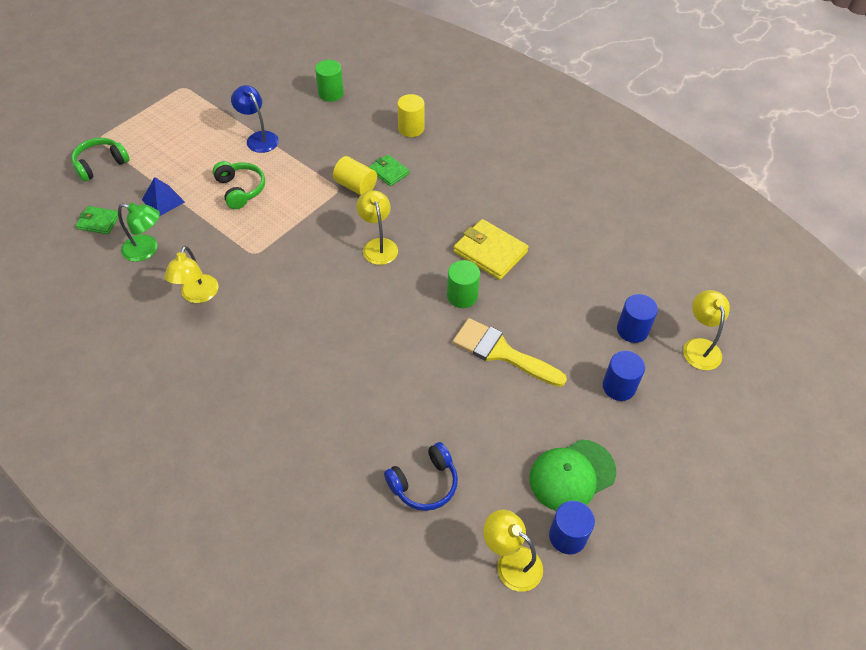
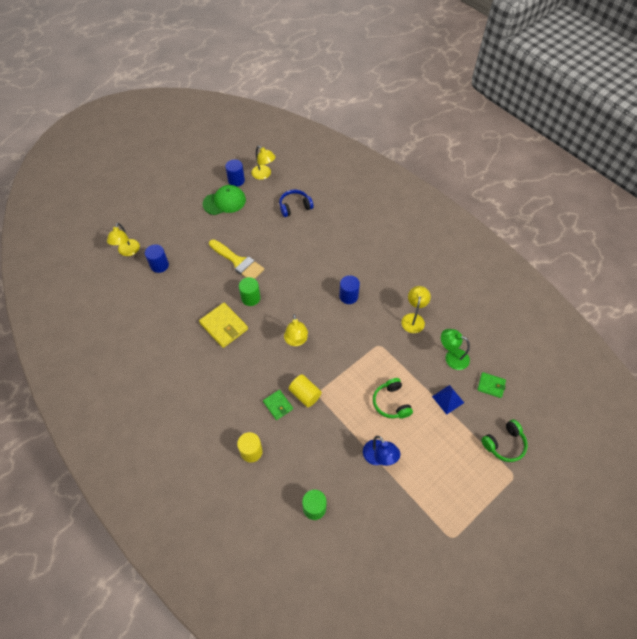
camera: 170 degrees left, 5 degrees up
(619, 387) = (182, 237): blue cylinder -> blue cylinder (348, 296)

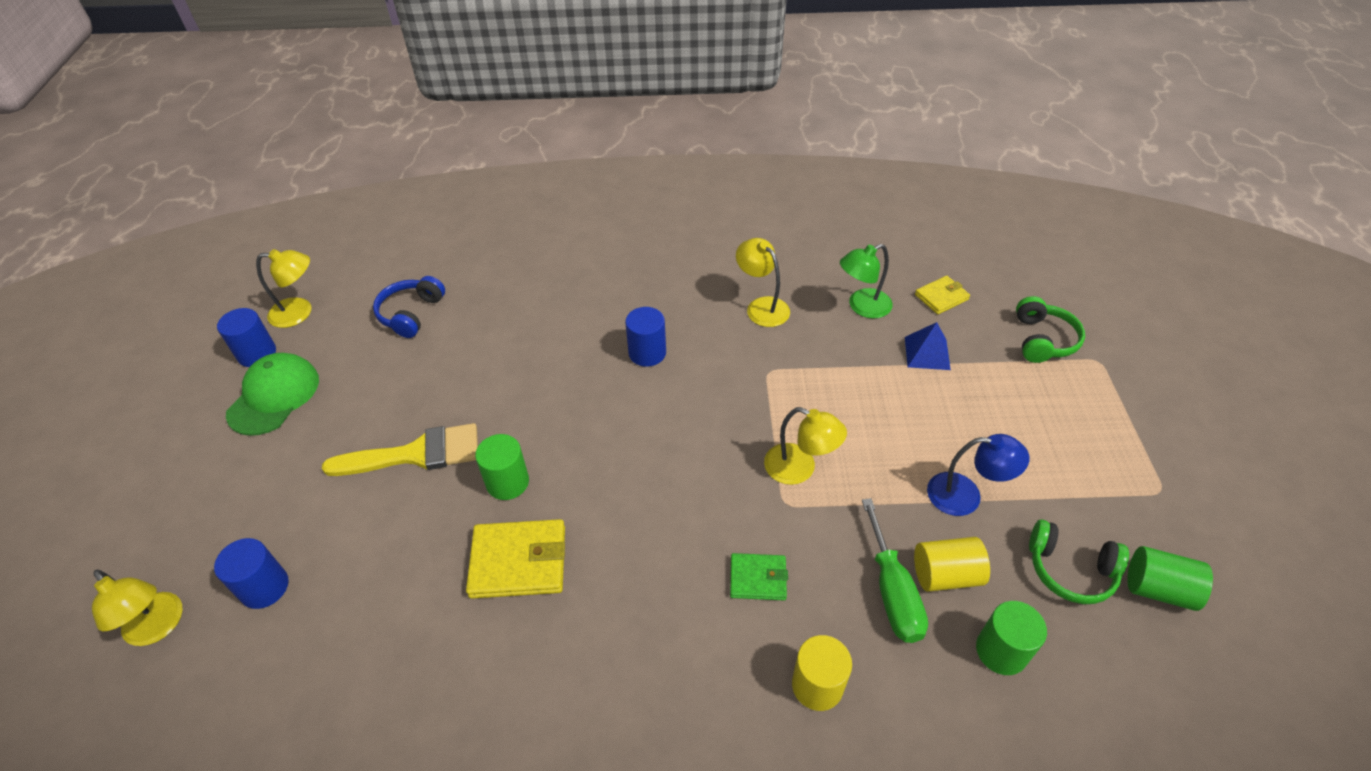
camera: 50 degrees left, 10 degrees down
(296, 340) = (658, 470): yellow lamp -> yellow lamp (799, 469)
(305, 395) = (771, 524): yellow cylinder -> yellow cylinder (945, 575)
(309, 455) = (892, 591): none -> green screwdriver
(391, 403) = (880, 419): green headphones -> green headphones (1070, 570)
(393, 557) = (1158, 589): none -> green cylinder
(491, 385) = (941, 297): green wallet -> yellow wallet

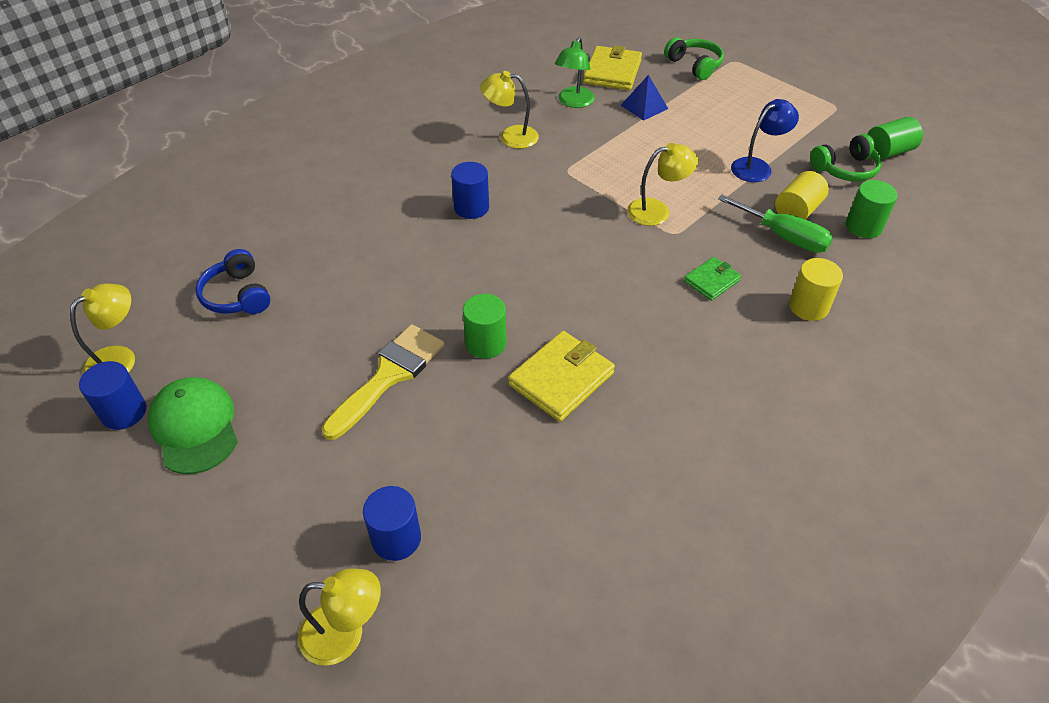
camera: 45 degrees left, 0 degrees up
(941, 297) = (612, 72): yellow wallet -> yellow wallet, size x1.69

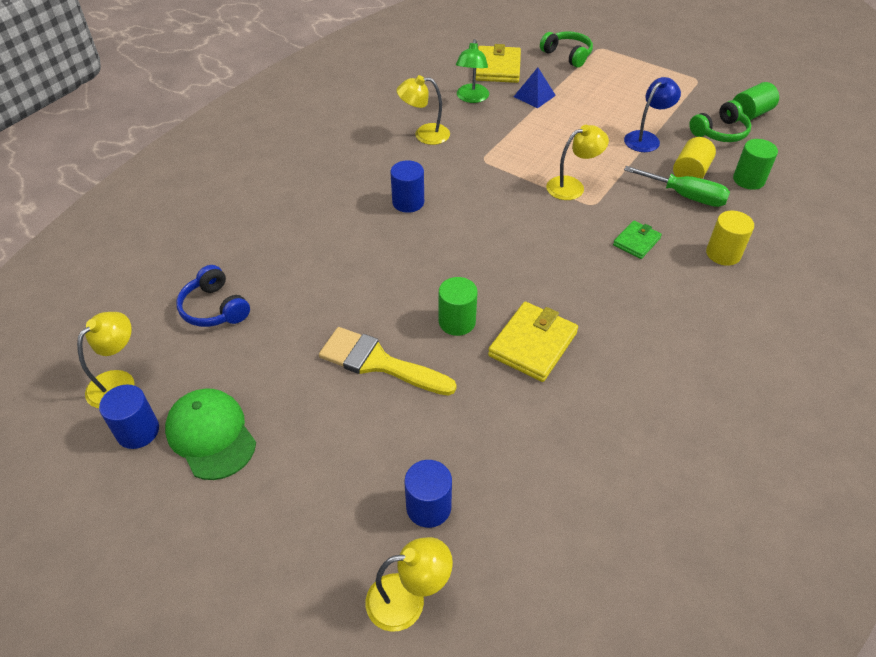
camera: 10 degrees left, 0 degrees up
(389, 376) = (378, 362): yellow brush -> yellow brush turned 90 degrees counterclockwise

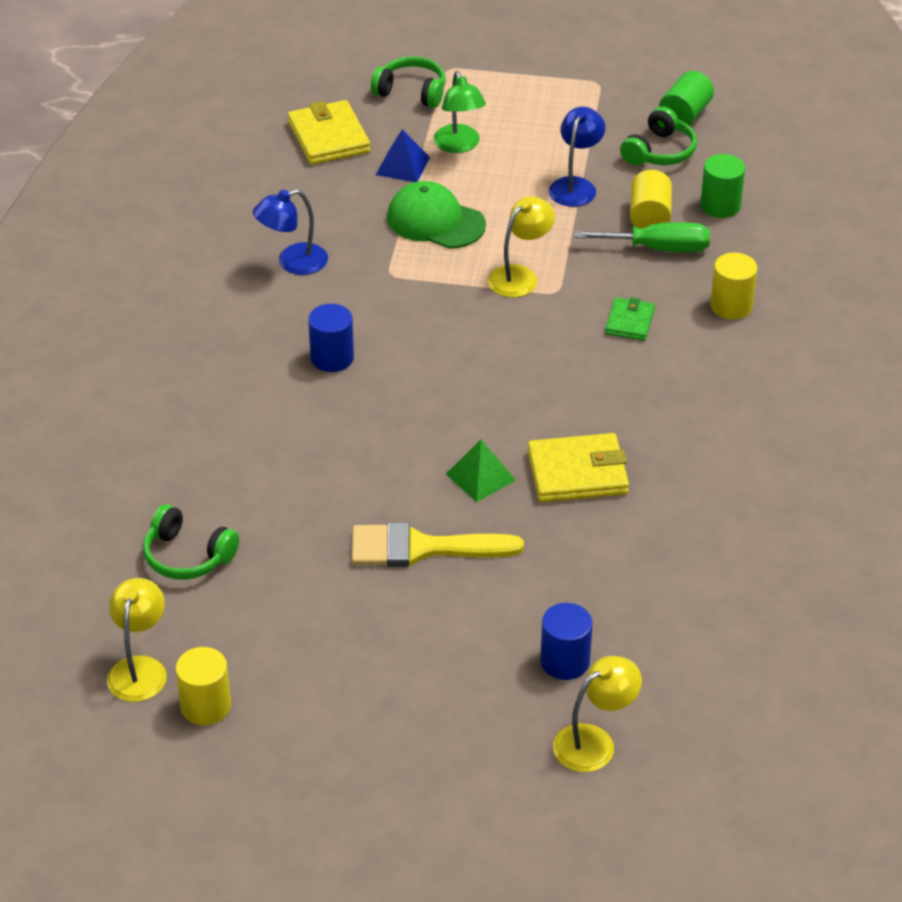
camera: 25 degrees left, 5 degrees down
(138, 431) = (206, 706): blue cylinder -> yellow cylinder
(211, 435) = (291, 680): green cap -> green cap (435, 221)
(214, 308) = (187, 556): blue headphones -> green headphones
(424, 134) = (293, 263): yellow lamp -> blue lamp
(457, 322) = (480, 477): green cylinder -> green pyramid
(471, 98) = (321, 192): green lamp -> green lamp (459, 145)
(532, 344) = (577, 472): yellow wallet -> yellow wallet turned 75 degrees clockwise

